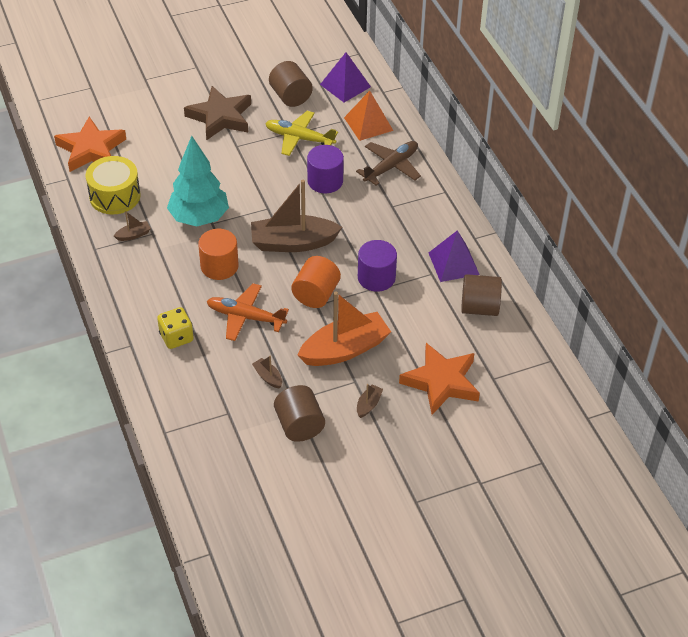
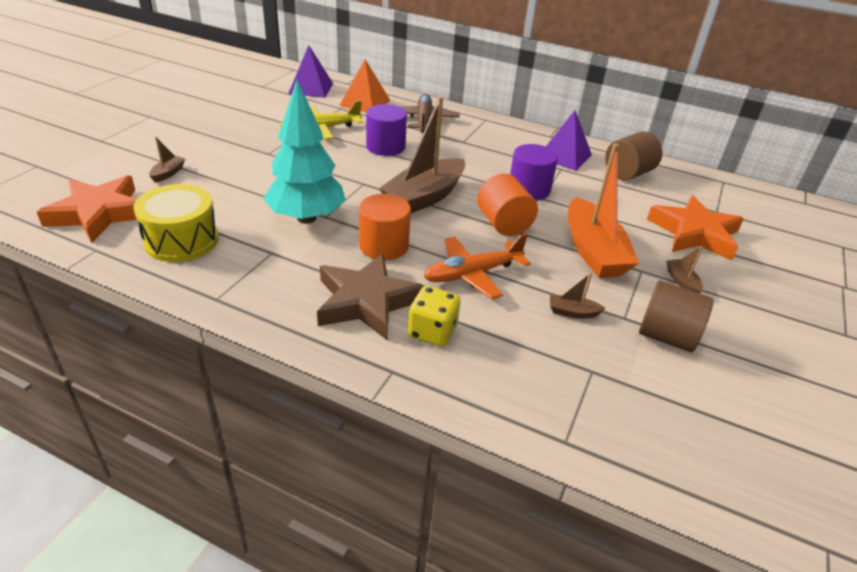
camera: 45 degrees left, 10 degrees down
(133, 235) = (250, 264): brown boat -> brown boat (168, 173)
(220, 117) = (223, 140): brown star -> brown star (367, 302)
(290, 96) = (273, 108): brown cylinder -> none
(345, 349) = (593, 251): orange boat -> orange boat turned 150 degrees clockwise

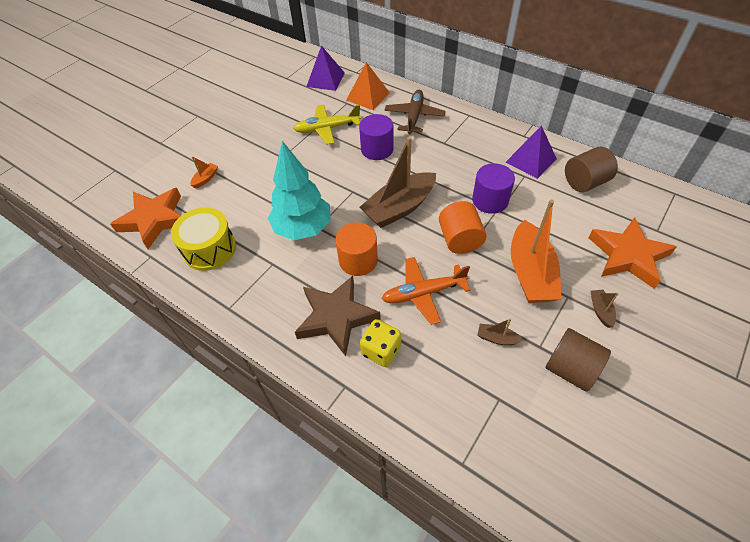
camera: 15 degrees right, 15 degrees up
(168, 173) = (205, 179): brown boat -> orange boat

